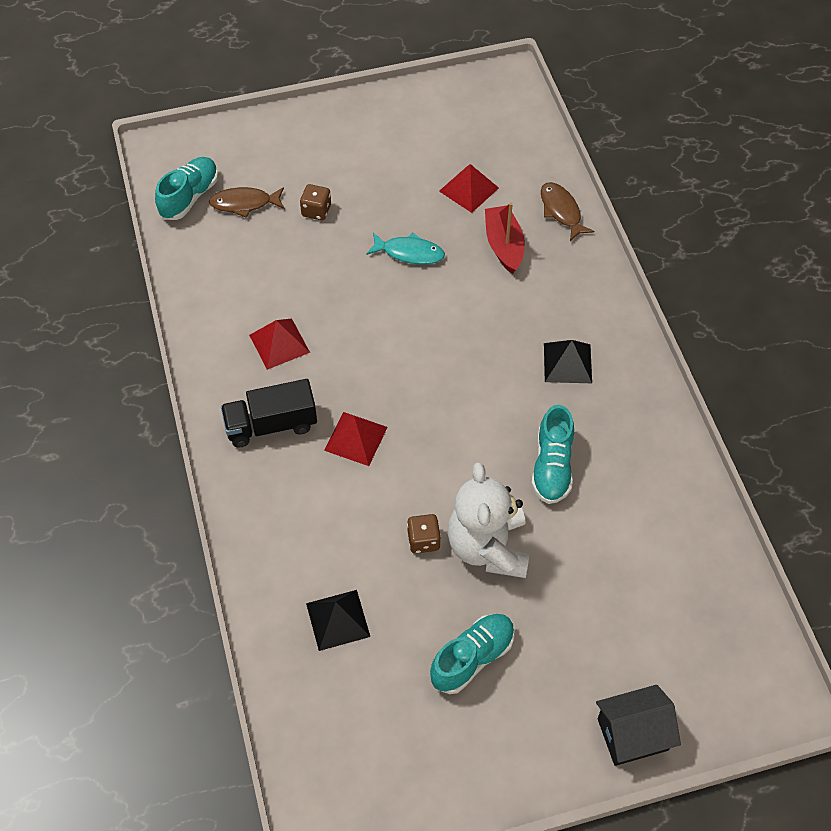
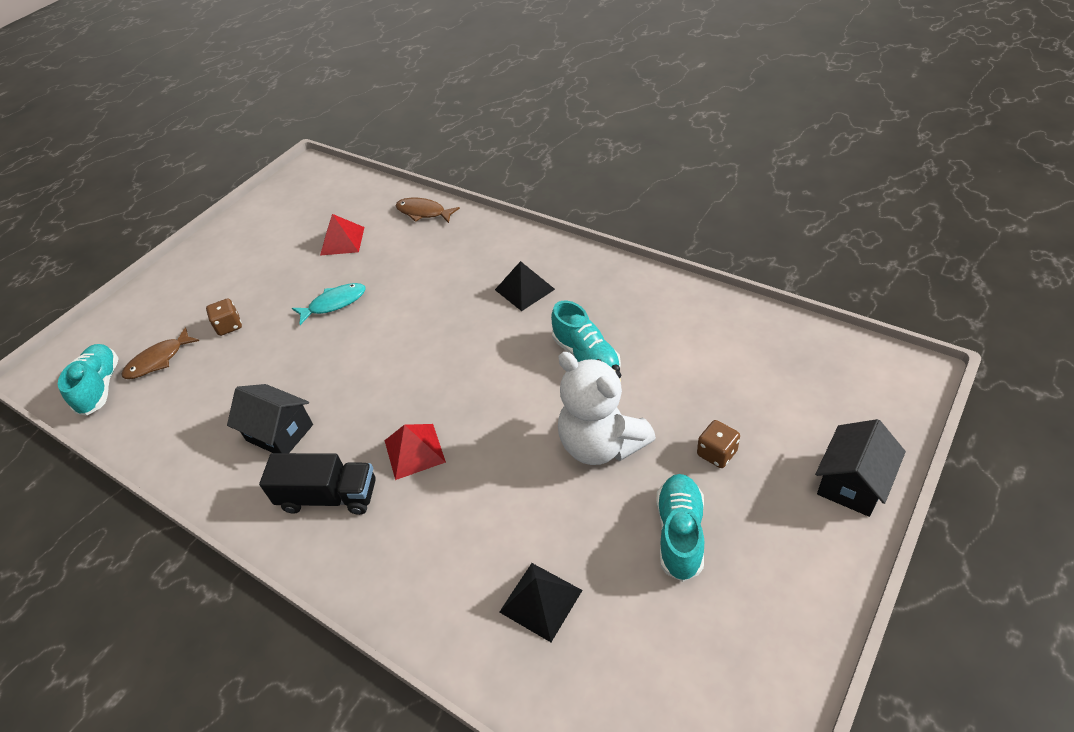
camera: 35 degrees left, 10 degrees down
(271, 425) = (329, 496): black truck -> black truck turned 120 degrees counterclockwise
(279, 343) = (280, 432): red pyramid -> black house
(423, 540) = (547, 480): brown dice -> brown dice (717, 453)
(504, 245) = (403, 255): red boat -> none

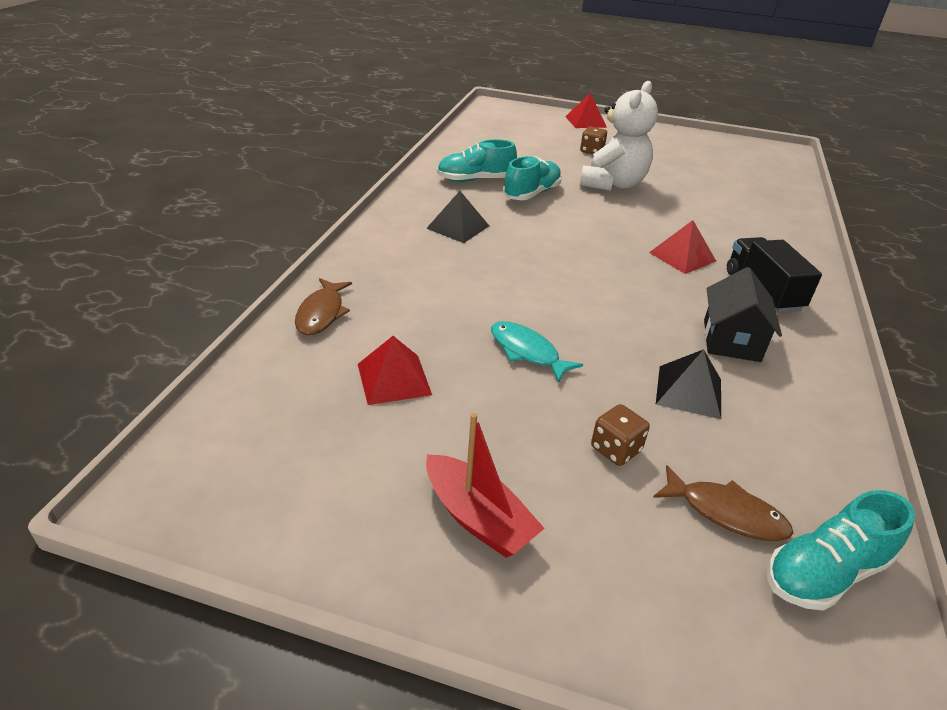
camera: 115 degrees left, 10 degrees down
(227, 263) = (478, 518): none -> red boat
(541, 601) = (743, 195): black pyramid -> black pyramid (689, 391)
(680, 533) = (658, 160): turquoise shoe -> turquoise shoe (475, 180)
(852, 483) = (585, 121): black house -> red pyramid

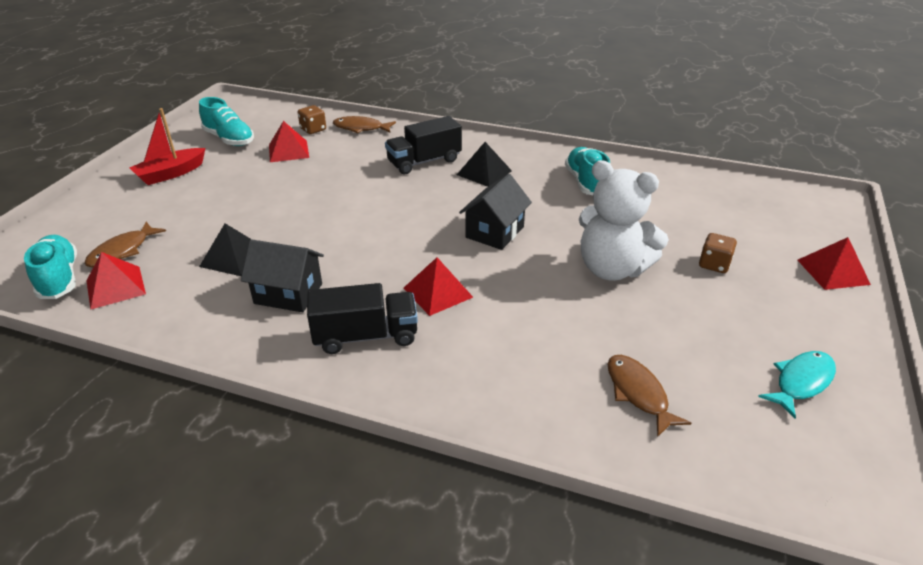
camera: 95 degrees right, 0 degrees up
(432, 262) = (424, 162): none -> black truck
(527, 352) = (301, 194): turquoise fish -> turquoise fish (801, 382)
(531, 194) = (564, 212): turquoise shoe -> turquoise shoe (229, 139)
(575, 227) = (495, 232): none -> black house
(615, 449) = (194, 219): brown dice -> brown dice (313, 129)
(745, 191) = (638, 393): none -> brown fish
(803, 493) = (115, 287): none -> red pyramid

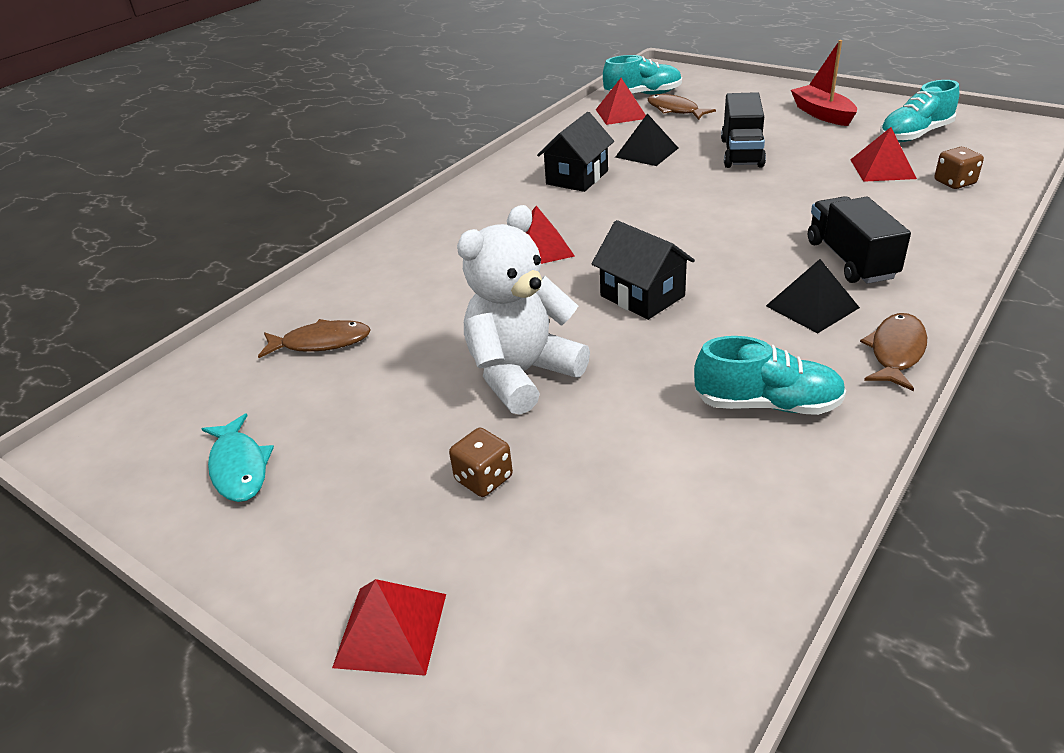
camera: 110 degrees right, 0 degrees up
(361, 128) = (966, 215): brown fish -> brown fish (896, 352)
(366, 336) = (496, 211): black truck -> black truck (741, 152)

